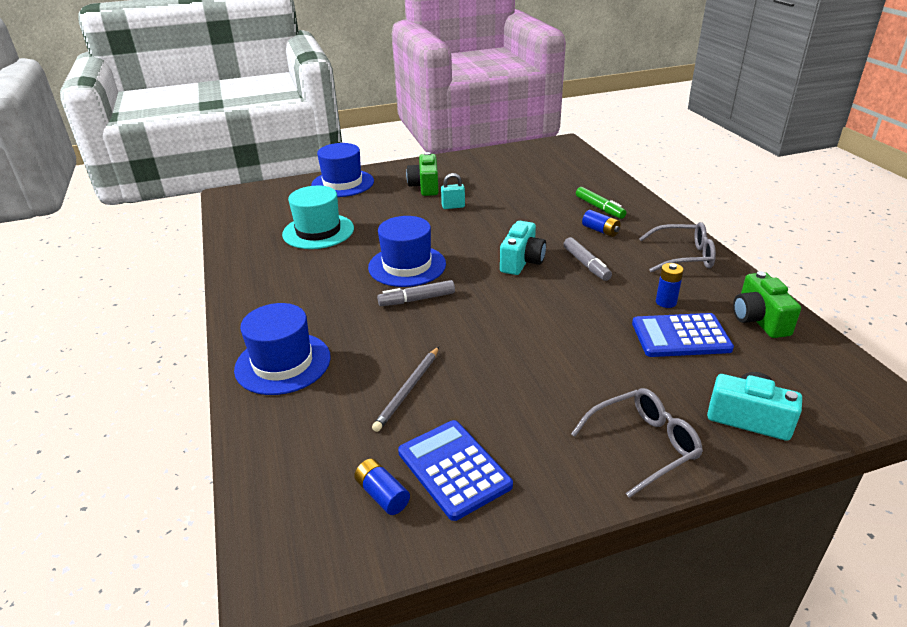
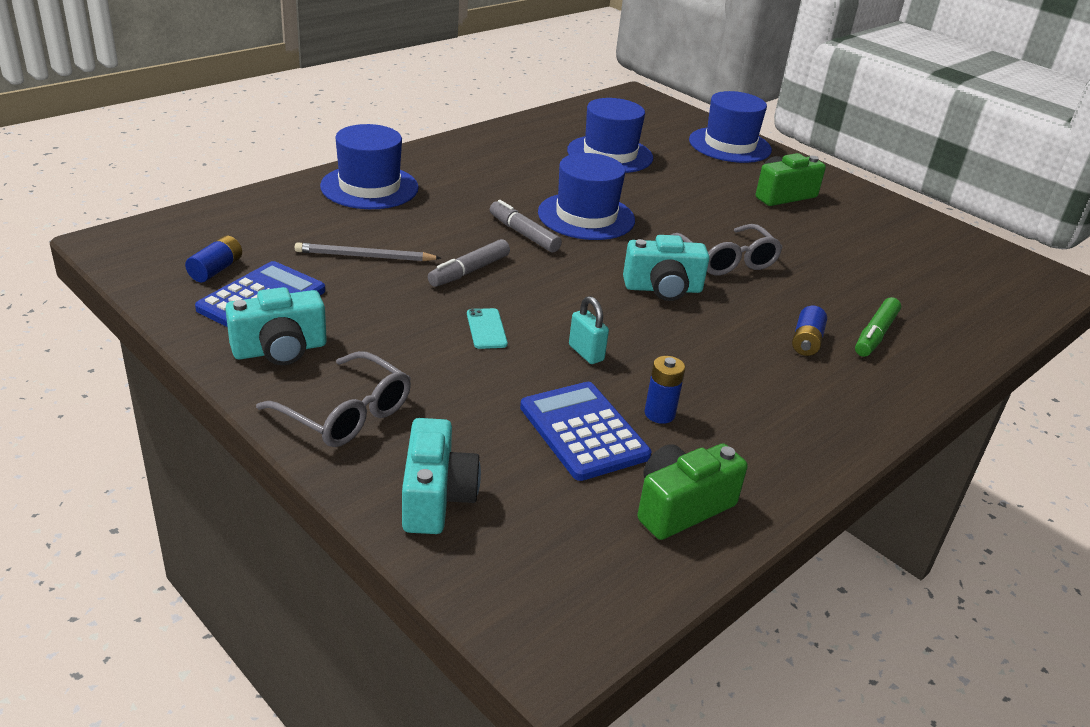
camera: 60 degrees right, 0 degrees up
(318, 231) = (610, 154): turquoise hat -> blue hat
(453, 206) = (752, 222): turquoise padlock -> turquoise padlock (586, 353)
(541, 469) = (280, 350): none -> turquoise camera
(546, 349) = (486, 329): none -> turquoise phone
(586, 264) = (700, 338): grey marker -> grey marker (469, 271)
(683, 256) = (804, 424): grey glasses -> grey glasses (727, 260)

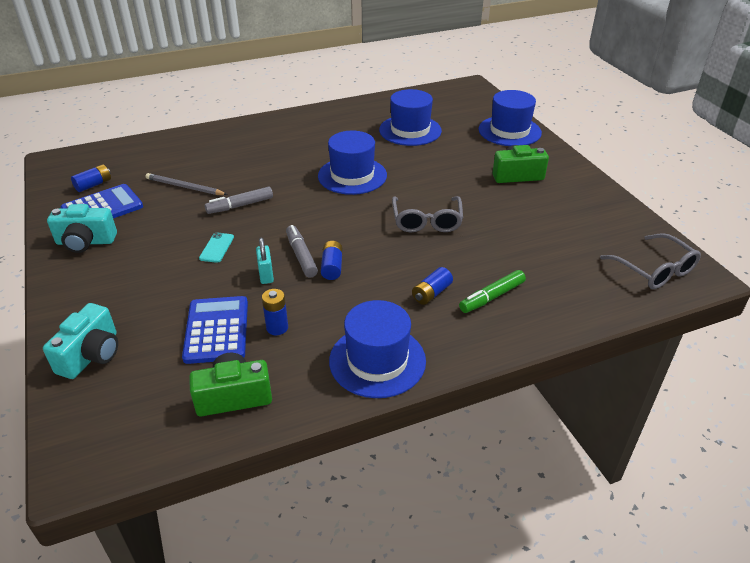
camera: 25 degrees right, 5 degrees up
(346, 414) = (87, 290): grey glasses -> grey glasses (654, 270)
(369, 187) = (227, 139): blue hat -> blue hat (377, 361)
(523, 234) = (298, 183): grey marker -> grey marker (301, 256)
(661, 330) = (332, 267): none -> blue battery
(663, 289) = (360, 236): turquoise camera -> none

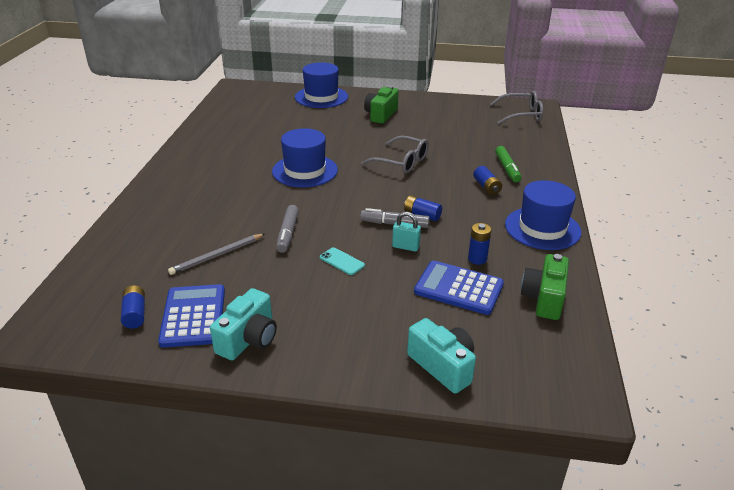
camera: 60 degrees left, 5 degrees down
(410, 130) = (268, 128): blue hat -> none

